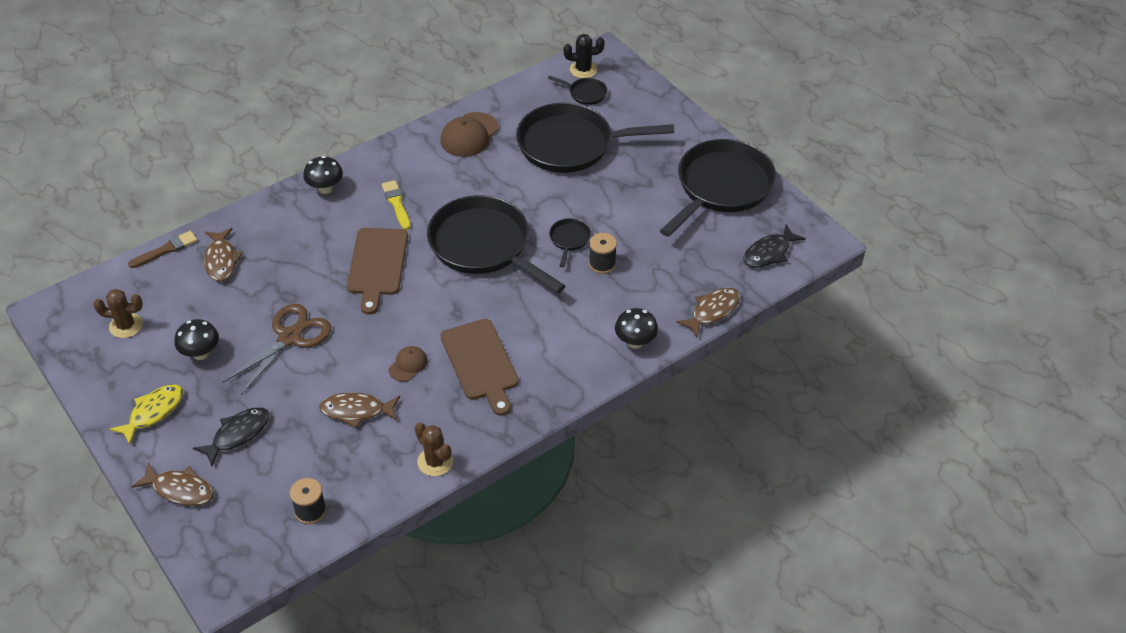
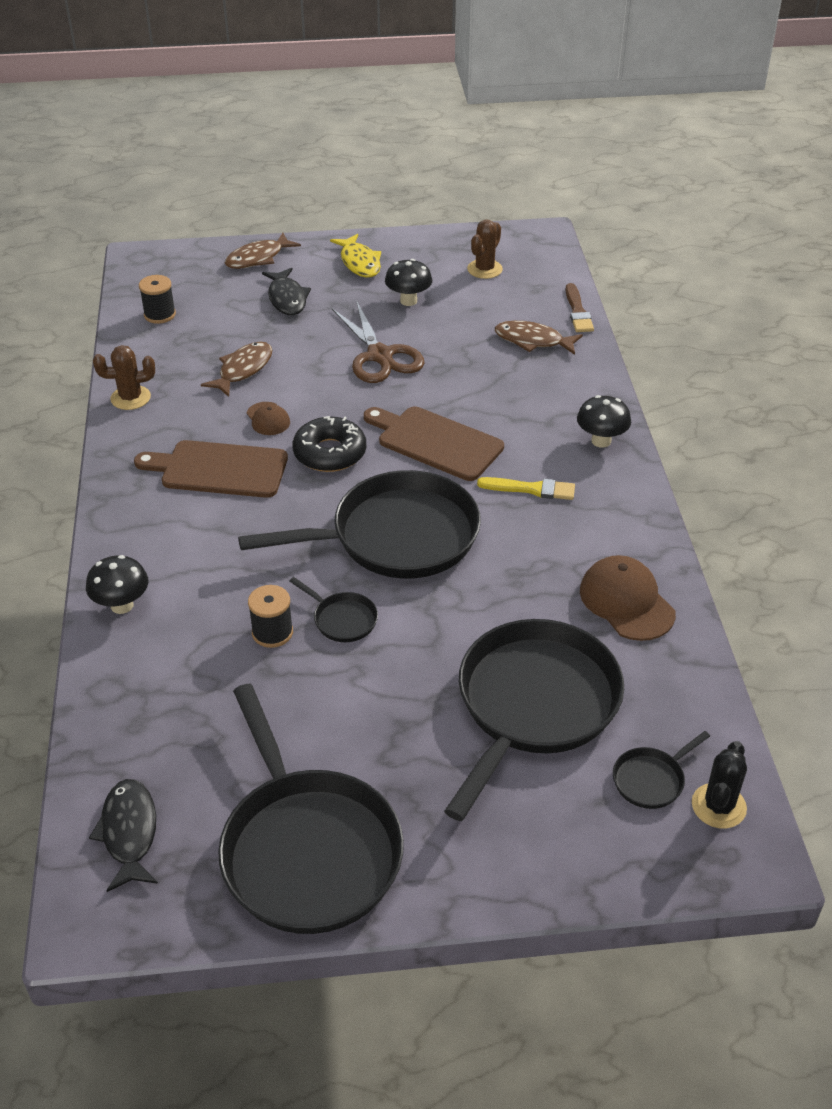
camera: 120 degrees right, 5 degrees down
(424, 313) = (330, 453): none -> black donut
(712, 311) = (94, 706): brown fish -> none

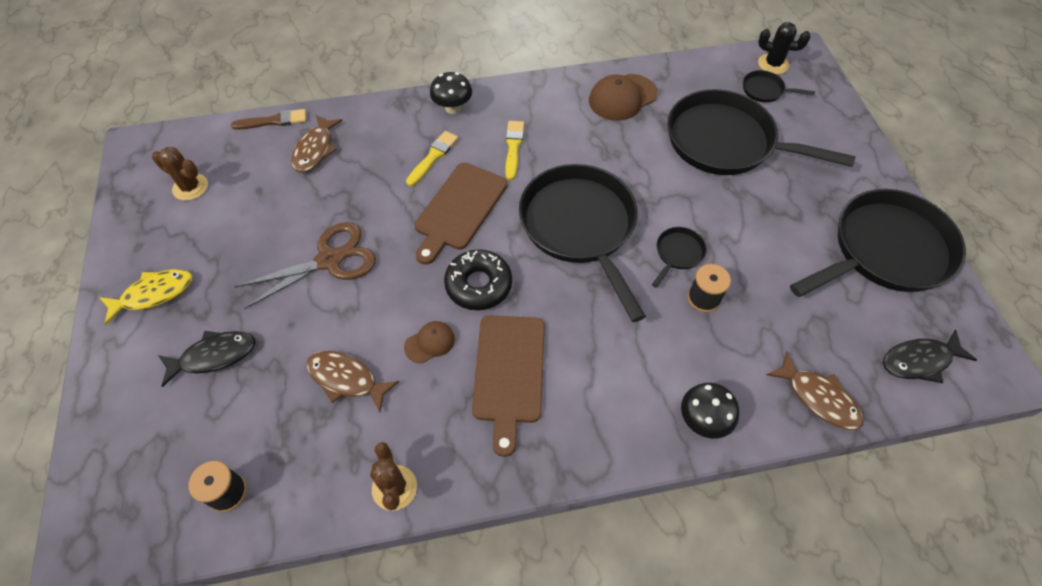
camera: 95 degrees left, 15 degrees up
(258, 258) = (119, 400): brown fish -> brown fish (818, 398)
(408, 301) = (237, 244): black mushroom -> none
(518, 424) = (433, 157): none -> yellow brush
(651, 779) = (765, 90): black pan -> black pan turned 150 degrees clockwise

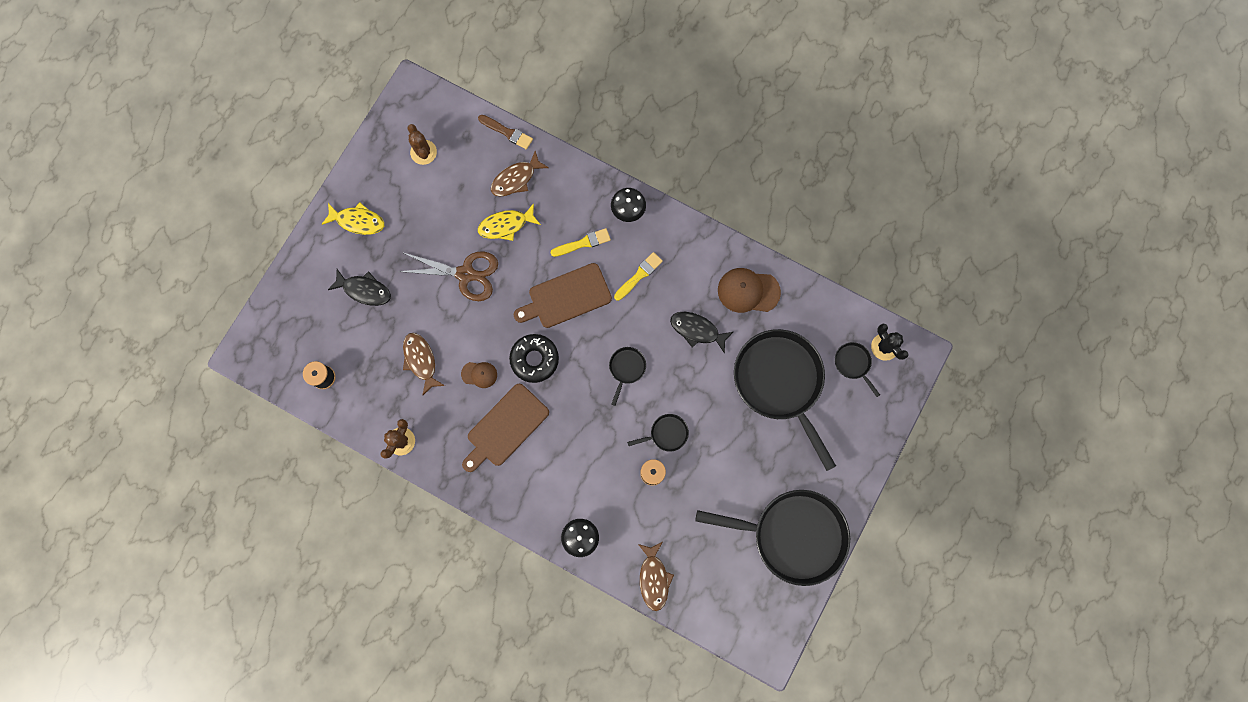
camera: 40 degrees right, 20 degrees up
(338, 191) = (506, 225): none -> yellow fish
(580, 227) = (626, 368): black pan -> black pan, size x0.41
(919, 361) = (732, 608): black fish -> black fish (697, 330)

